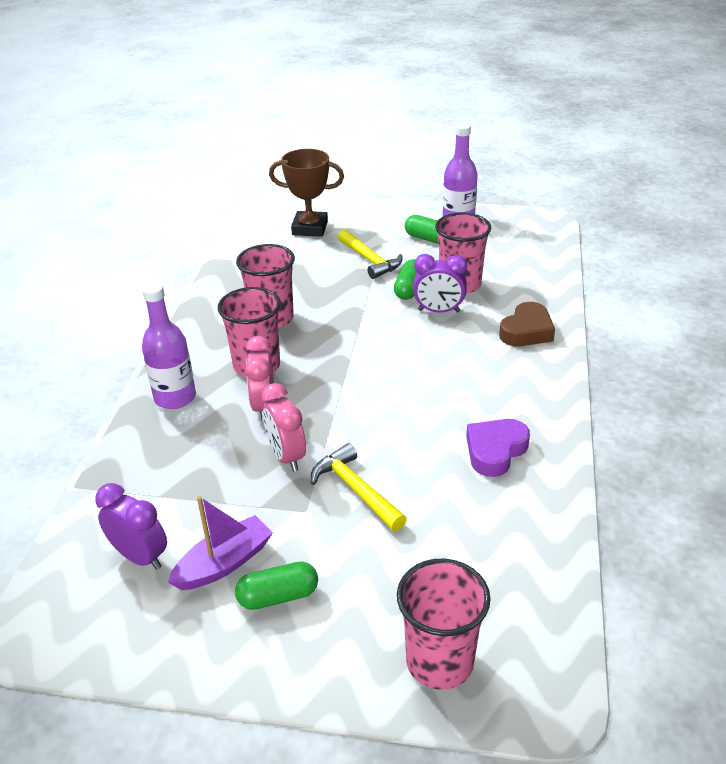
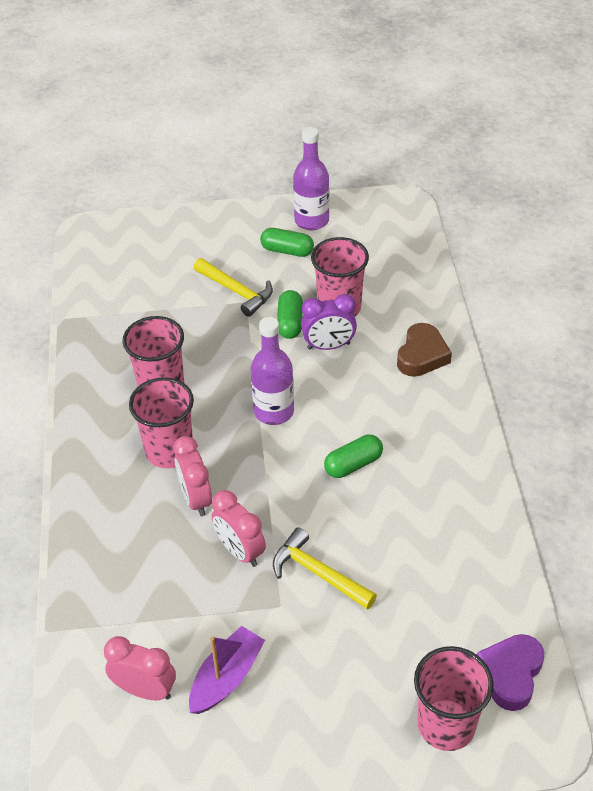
camera: 15 degrees left, 10 degrees up
(140, 557) = (145, 690): purple clock -> pink clock
(175, 397) = (101, 507): purple bottle -> purple bottle (274, 411)
(278, 596) = (288, 698): green capsule -> green capsule (353, 464)
(310, 228) = (156, 257): brown trophy -> none
(495, 451) = (431, 502): purple heart -> purple heart (510, 674)

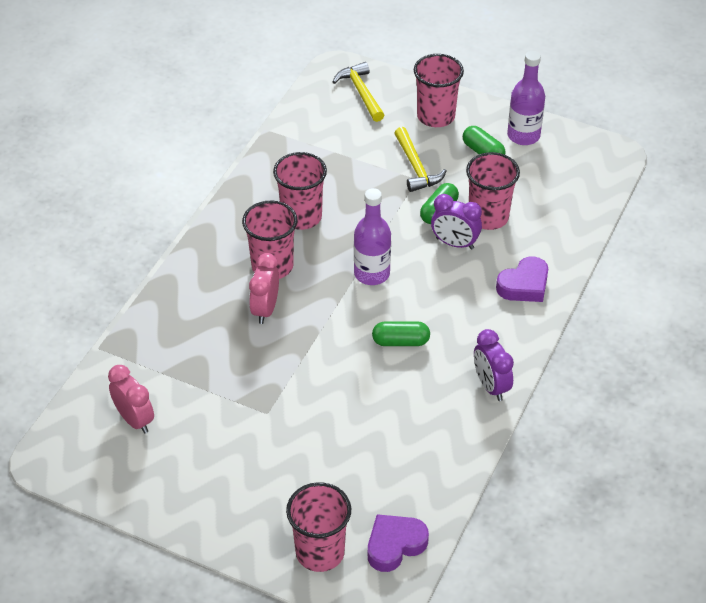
camera: 30 degrees right, 0 degrees up
(218, 236) = (436, 116): none -> pink cup
(226, 677) = (194, 440): purple boat -> none
(240, 551) = (268, 361): pink clock -> none
(318, 573) = (312, 405): yellow hammer -> yellow hammer (361, 93)
(422, 355) = (524, 285): brown heart -> purple heart
(469, 465) = (491, 386): none -> purple clock

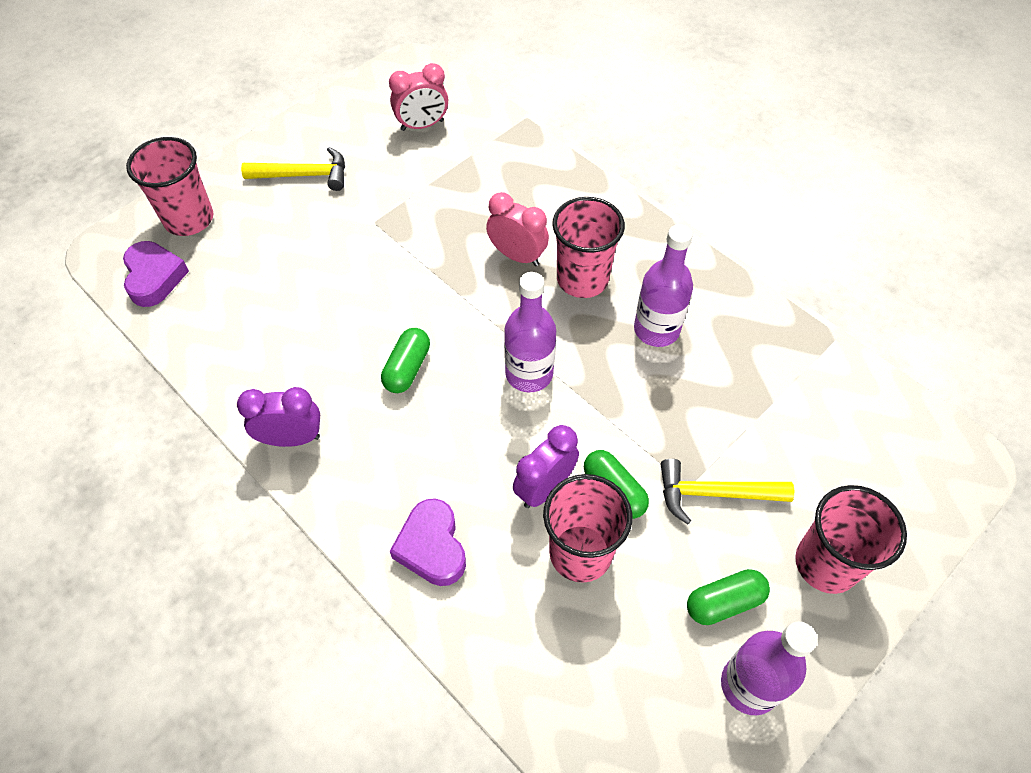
camera: 110 degrees right, 10 degrees up
(301, 216) = (656, 329): pink cup -> purple bottle
(361, 93) = (901, 475): yellow hammer -> yellow hammer (304, 175)

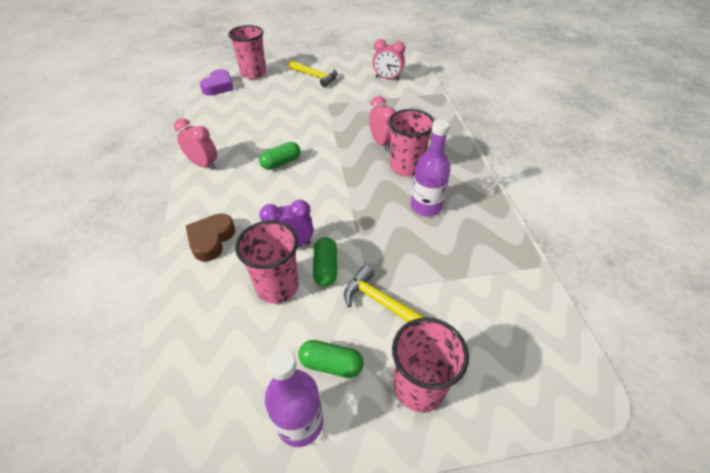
camera: 35 degrees right, 10 degrees down
(291, 438) = (203, 164): purple clock -> pink clock
(432, 547) = (211, 240): purple heart -> brown heart
(529, 374) = (336, 193): purple bottle -> none

